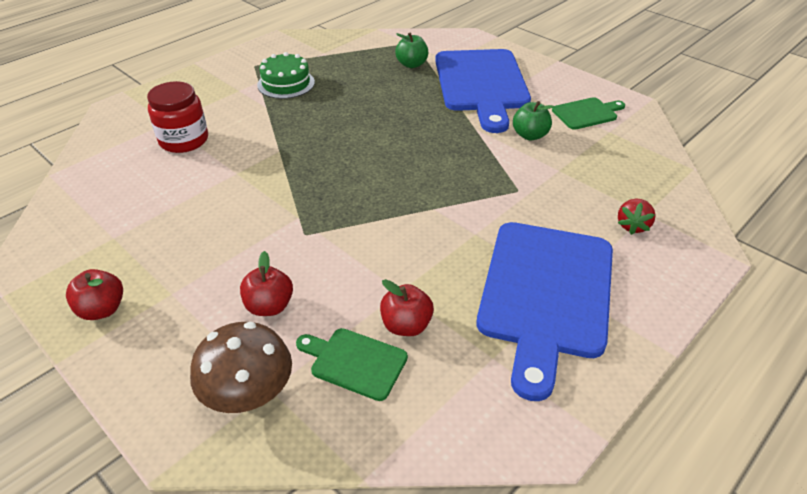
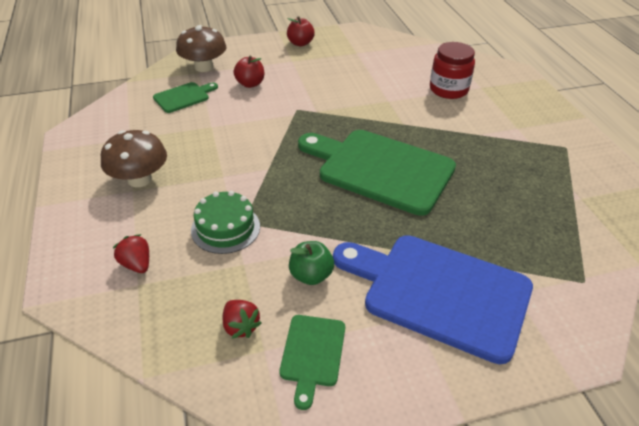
camera: 120 degrees right, 0 degrees up
(286, 83) = (517, 155): green cake -> green cake (225, 228)
(370, 142) = (380, 169): none -> green cutting board
(406, 325) = (185, 119): red apple -> none
(411, 64) = (519, 254): green apple -> none
(546, 294) = (139, 179): blue cutting board -> brown mushroom
(608, 147) = (240, 326): none -> red strawberry

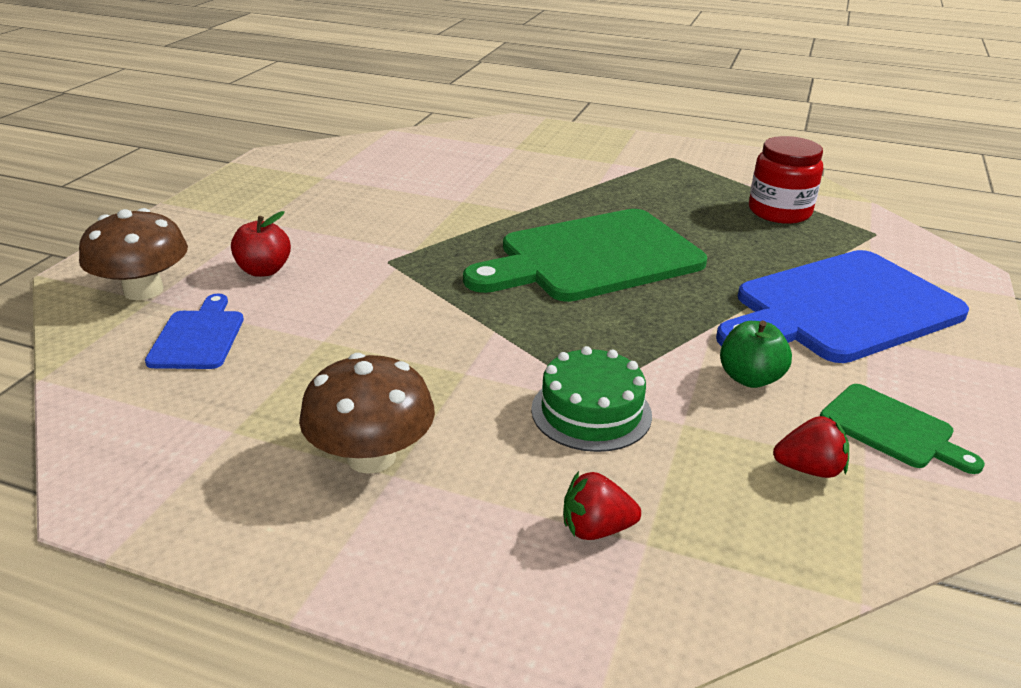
camera: 55 degrees left, 10 degrees down
(184, 97) = (198, 337): green cutting board -> blue cutting board
(300, 43) = (229, 200): red apple -> none
(448, 89) = (493, 163): red jar -> red jar (779, 212)

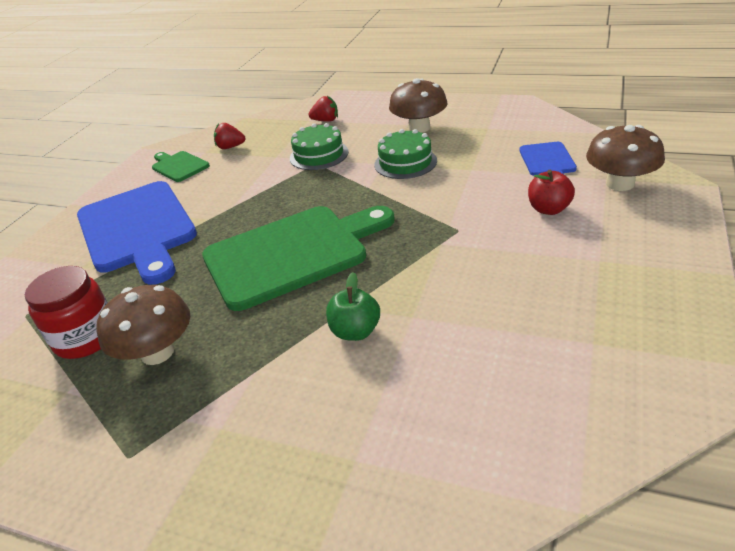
camera: 175 degrees left, 5 degrees up
(425, 368) = (405, 162): none -> green cake
(695, 198) = (157, 352): none -> brown mushroom
(750, 378) = (230, 179): green apple -> green apple (355, 331)
(840, 309) = (138, 229): blue cutting board -> blue cutting board turned 90 degrees clockwise

